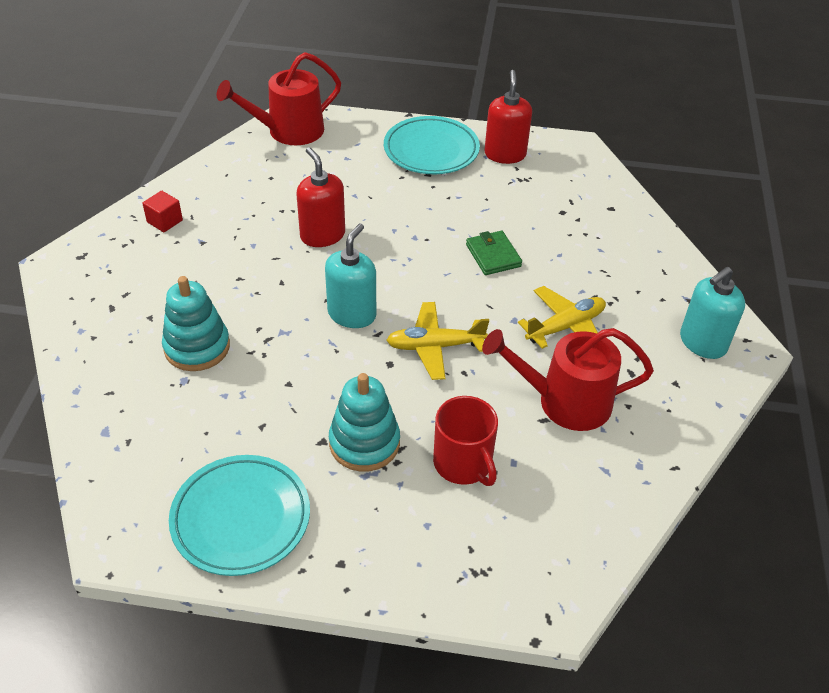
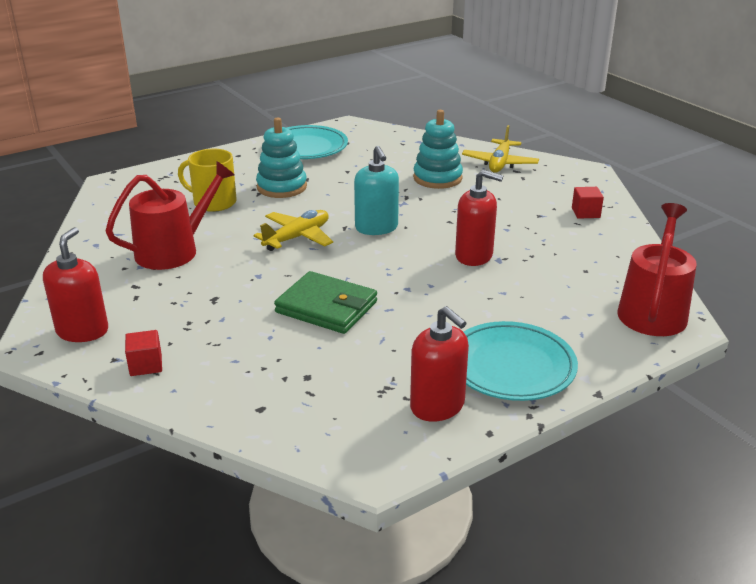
camera: 140 degrees right, 15 degrees down
(463, 463) = (213, 202): red mug -> yellow mug
(493, 255) = (326, 307): green wallet -> green wallet, size x1.54
(565, 327) = (213, 289): yellow plane -> yellow plane (499, 163)
(667, 281) = (146, 365): none -> red cube
(702, 343) = (82, 331): turquoise soap dispenser -> red soap dispenser

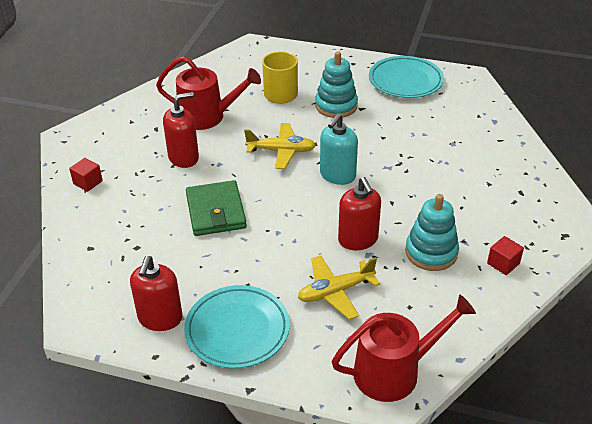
camera: 50 degrees right, 10 degrees up
(82, 331) = (95, 141): red soap dispenser -> red soap dispenser (183, 158)
(437, 178) = (448, 161): turquoise stacking toy -> turquoise stacking toy (431, 252)
(499, 163) = (520, 178): yellow plane -> yellow plane (335, 292)

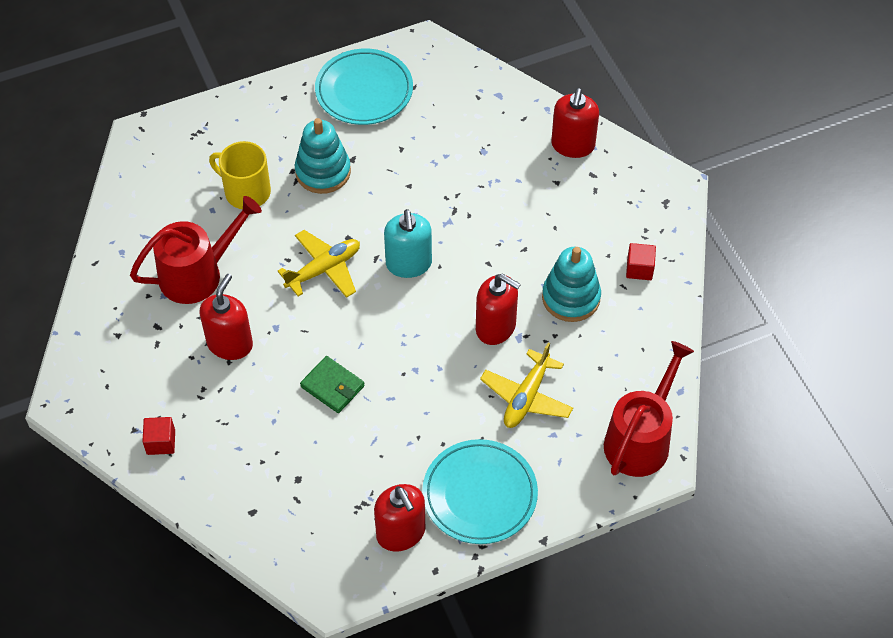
camera: 40 degrees left, 15 degrees up
(216, 211) = (332, 386): green wallet -> green wallet, size x0.65
(522, 170) = (573, 145): none -> red soap dispenser

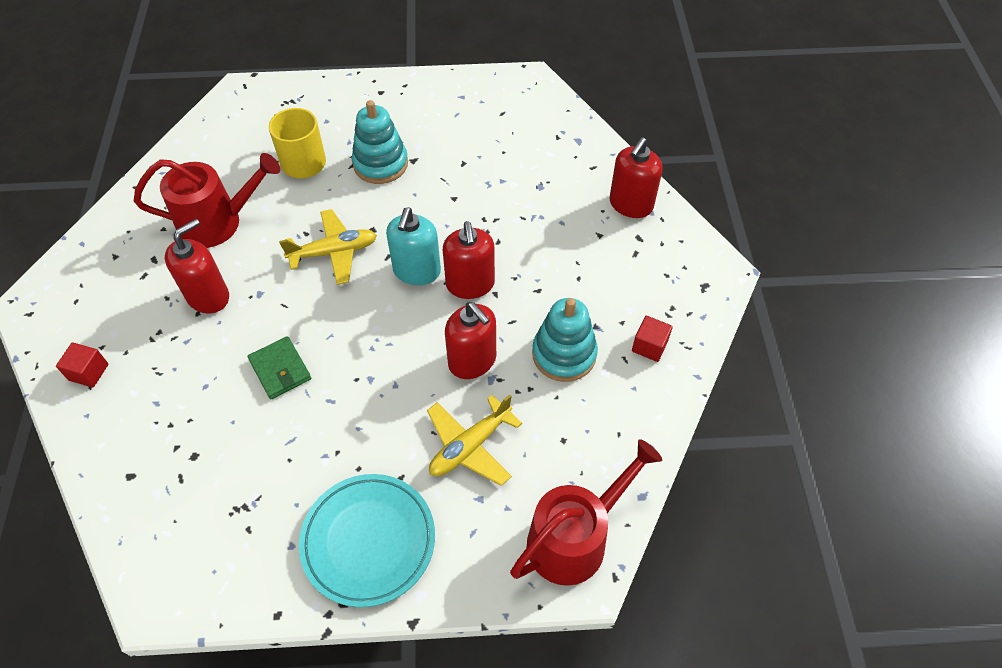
camera: 20 degrees right, 0 degrees up
(364, 91) = (454, 105): turquoise plate -> none
(401, 533) = (264, 555): red soap dispenser -> red soap dispenser (470, 284)

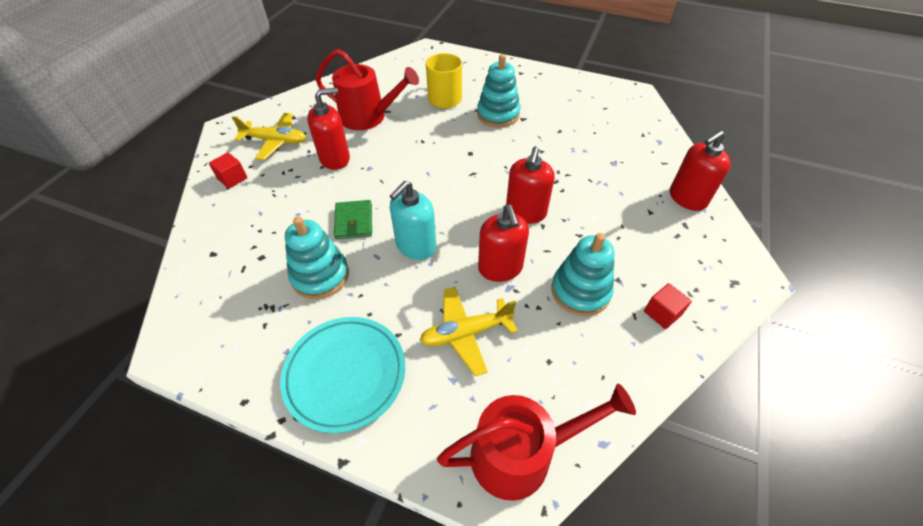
camera: 25 degrees right, 5 degrees down
(278, 449) = (320, 275): none -> turquoise stacking toy
(334, 252) = (435, 159): yellow plane -> yellow plane (275, 141)
(417, 271) = (488, 190): turquoise soap dispenser -> turquoise soap dispenser (415, 246)

